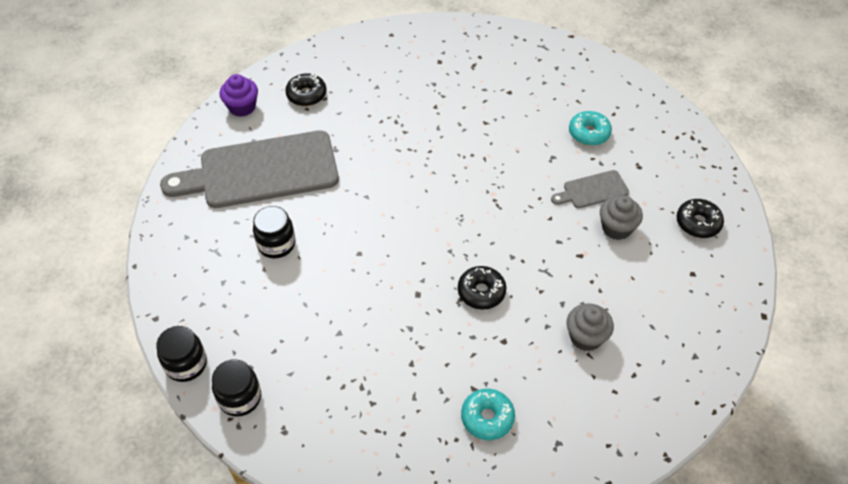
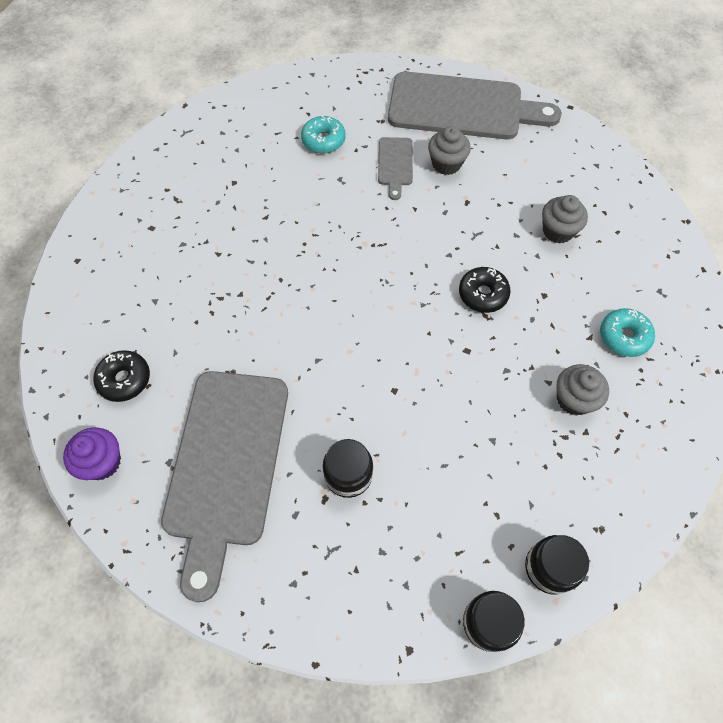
camera: 70 degrees left, 10 degrees up
(401, 387) = (574, 399): none -> grey cupcake
(698, 223) = (462, 107): black donut -> grey cutting board

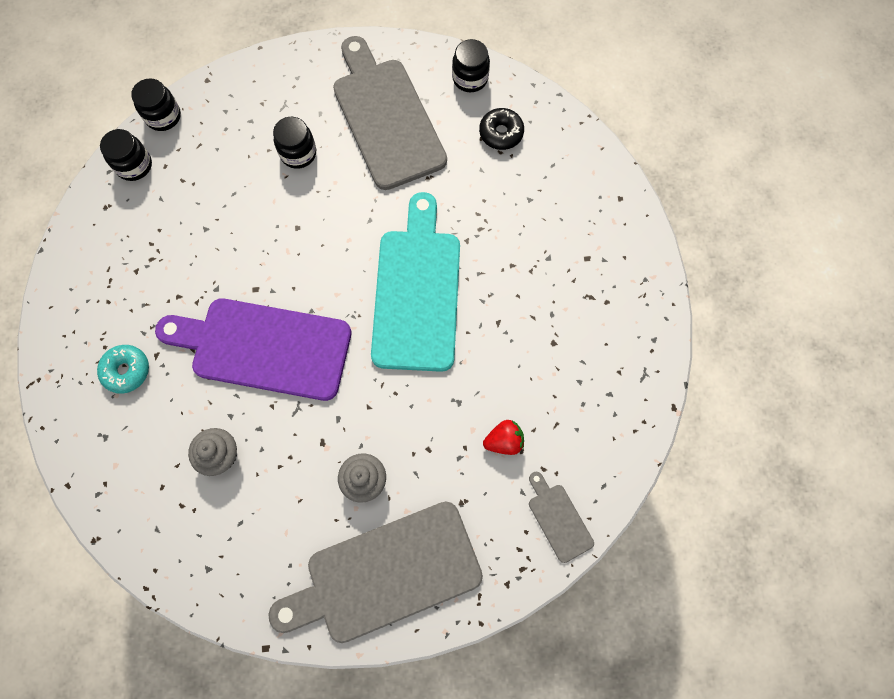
camera: 150 degrees right, 10 degrees up
(102, 462) = (470, 78): purple cupcake -> black jar
(316, 273) = (417, 291): none -> turquoise cutting board
(323, 140) = (504, 441): turquoise donut -> red strawberry
(395, 164) = (415, 450): grey cutting board -> grey cutting board (558, 519)
(483, 294) = (264, 348): black donut -> purple cutting board
(574, 399) = (153, 292): grey cupcake -> none

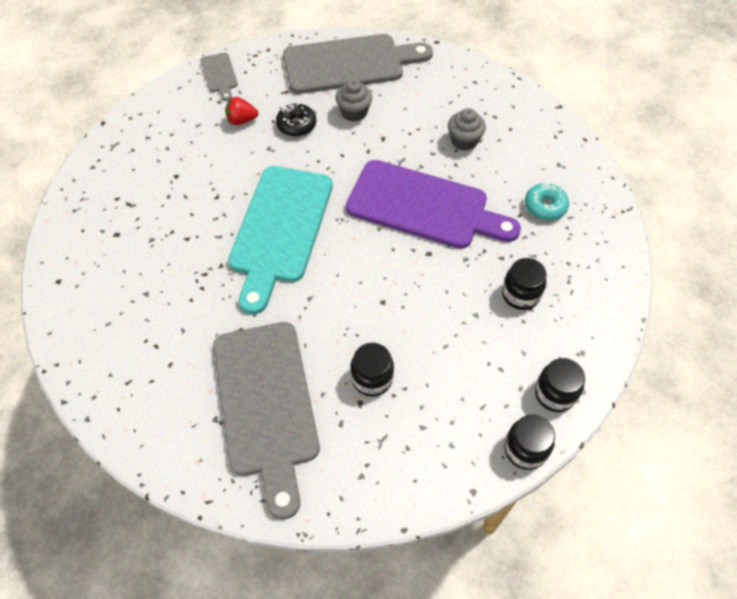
camera: 170 degrees left, 15 degrees down
(470, 78) = (156, 438): black jar -> black jar (520, 294)
(501, 133) = (147, 366): black donut -> black donut (296, 125)

